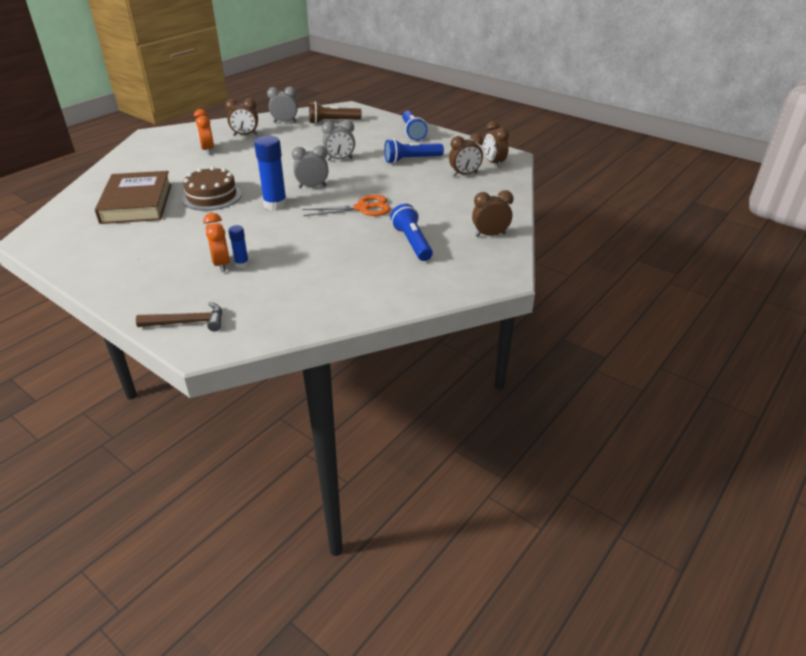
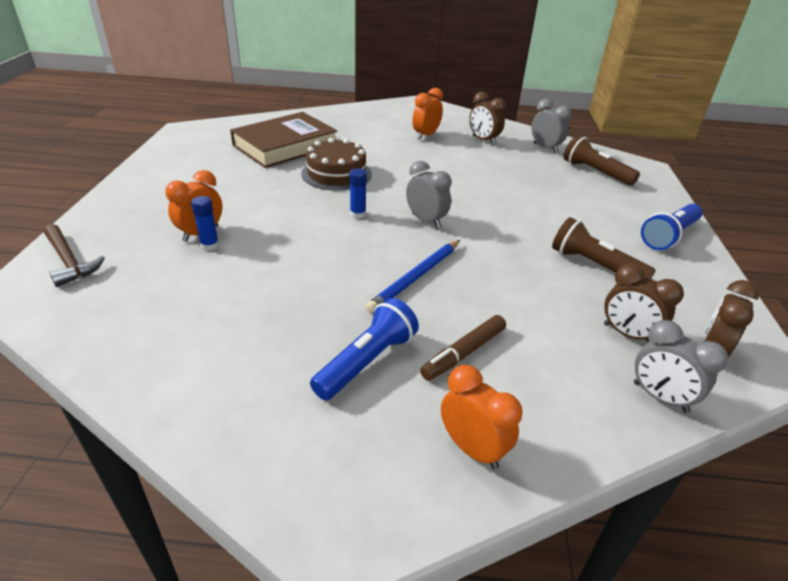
camera: 55 degrees right, 0 degrees up
(275, 205) = (358, 214): blue glue stick -> blue glue stick, size x0.52
(340, 159) = (514, 212): grey clock -> grey clock (660, 397)
(362, 208) = (416, 277): orange scissors -> blue pencil
(411, 160) = (594, 265): blue flashlight -> brown flashlight
(434, 216) = (464, 353): none -> brown marker
(490, 235) = (472, 449): brown clock -> orange clock

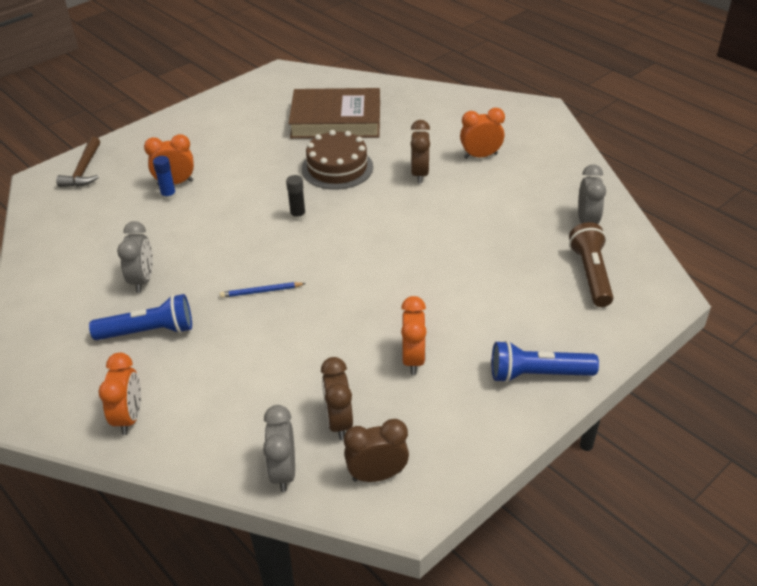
camera: 45 degrees right, 5 degrees up
(358, 214) = (298, 216): blue glue stick -> black glue stick
(416, 277) = (261, 291): blue pencil -> blue pencil, size x0.61
(426, 221) = (341, 247): grey clock -> grey clock (142, 280)
(464, 353) = (209, 362): brown marker -> none
(483, 140) = (533, 185): brown clock -> brown clock (419, 174)
(594, 265) = (413, 359): brown flashlight -> orange clock

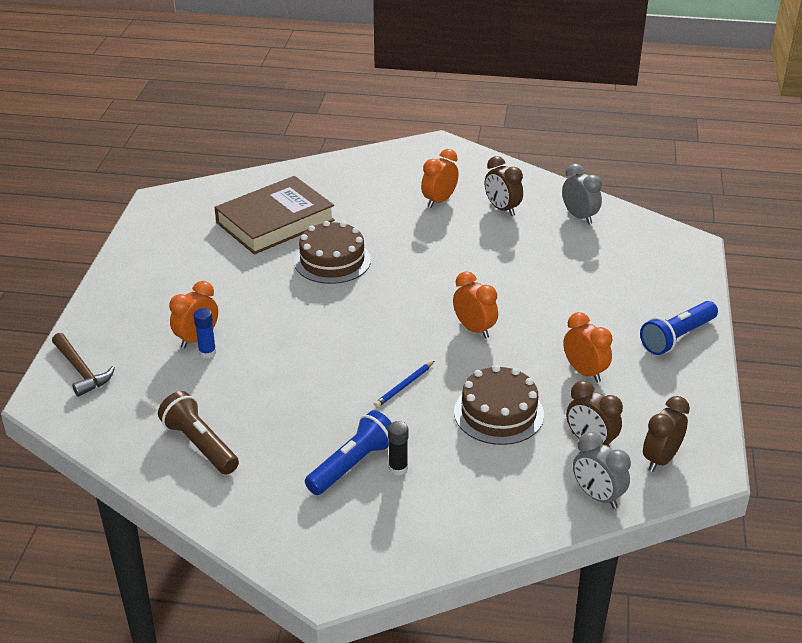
camera: 40 degrees left, 5 degrees down
(129, 417) = (430, 532): orange clock -> orange clock (474, 329)
(142, 280) = (287, 430): grey clock -> none
(298, 216) = (352, 314): black glue stick -> black glue stick (398, 468)
(300, 353) = (498, 413): none -> brown cake
(419, 174) = (409, 236): brown clock -> brown clock (502, 209)
(591, 274) = (627, 253): brown flashlight -> brown flashlight (200, 444)

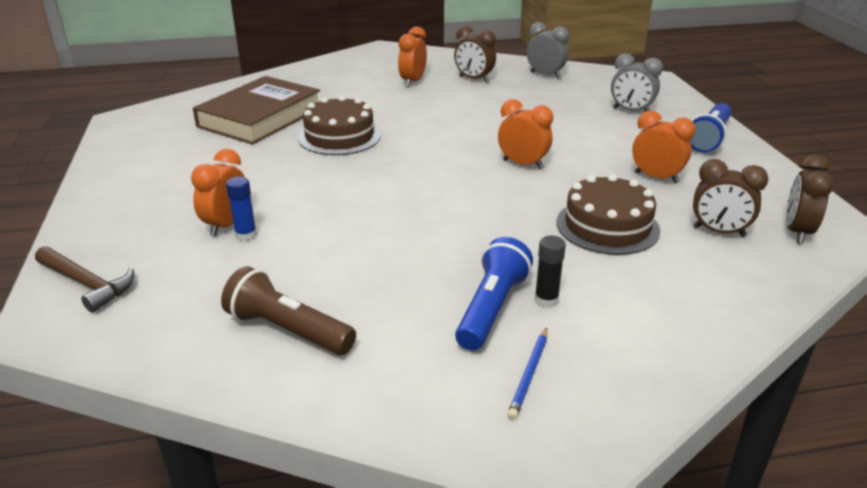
camera: 20 degrees left, 5 degrees down
(404, 386) = (491, 222): blue pencil -> blue pencil (529, 374)
(597, 496) = (774, 277): grey clock -> grey clock (631, 111)

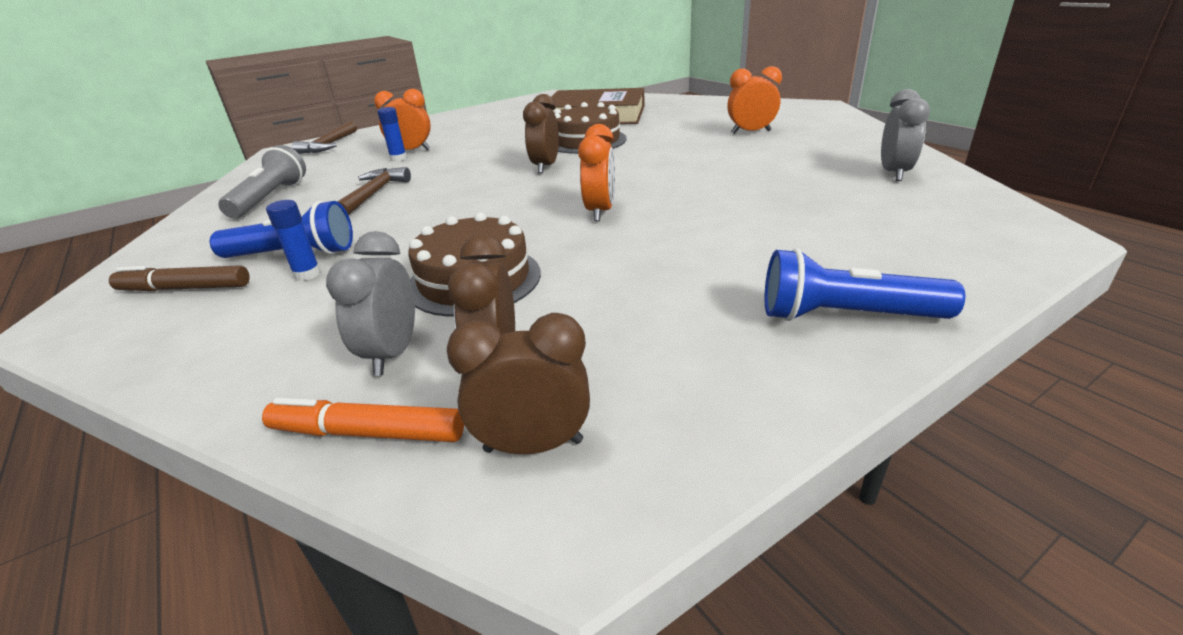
camera: 70 degrees right, 0 degrees up
(288, 330) = (270, 198): brown flashlight -> grey flashlight
(360, 257) = (374, 194): none -> brown hammer
(474, 79) = (806, 149): brown clock -> brown clock (545, 167)
(529, 374) = (185, 288): blue pencil -> brown marker
(546, 300) = (307, 274): black glue stick -> blue glue stick
(631, 111) = (860, 241): grey clock -> grey clock (392, 354)
(656, 178) = (638, 291): orange clock -> none
(780, 278) = (367, 433): none -> orange marker

